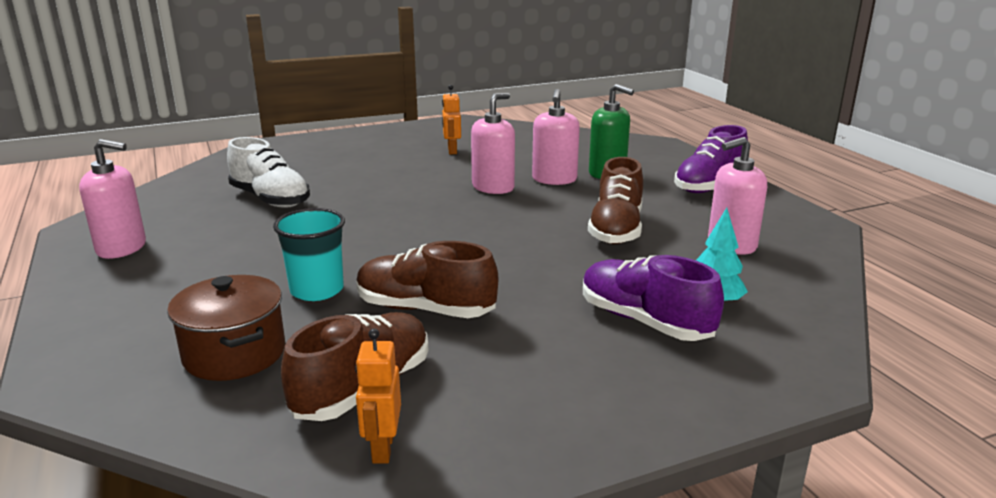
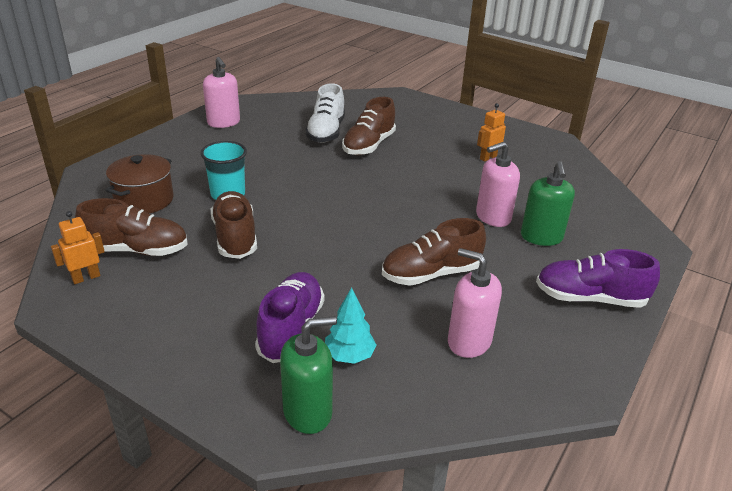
camera: 55 degrees right, 10 degrees up
(340, 188) = (369, 145): none -> brown shoe
(493, 187) = (442, 197): pink soap dispenser -> none
(787, 347) = (308, 412): none -> green soap dispenser

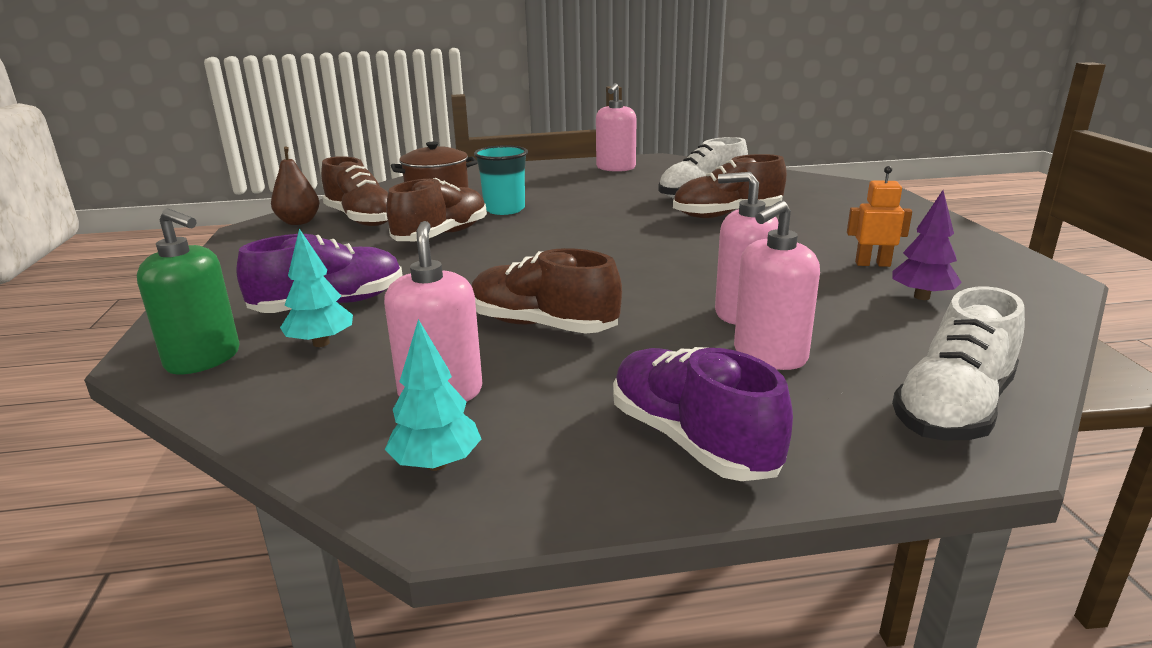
camera: 50 degrees right, 10 degrees down
(86, 277) = (299, 222): orange robot -> brown pear
(535, 172) = (922, 297): none -> purple tree
(539, 374) = (436, 464): none -> turquoise tree
(541, 237) = (769, 355): green soap dispenser -> pink soap dispenser
(627, 231) = (953, 409): none -> white shoe

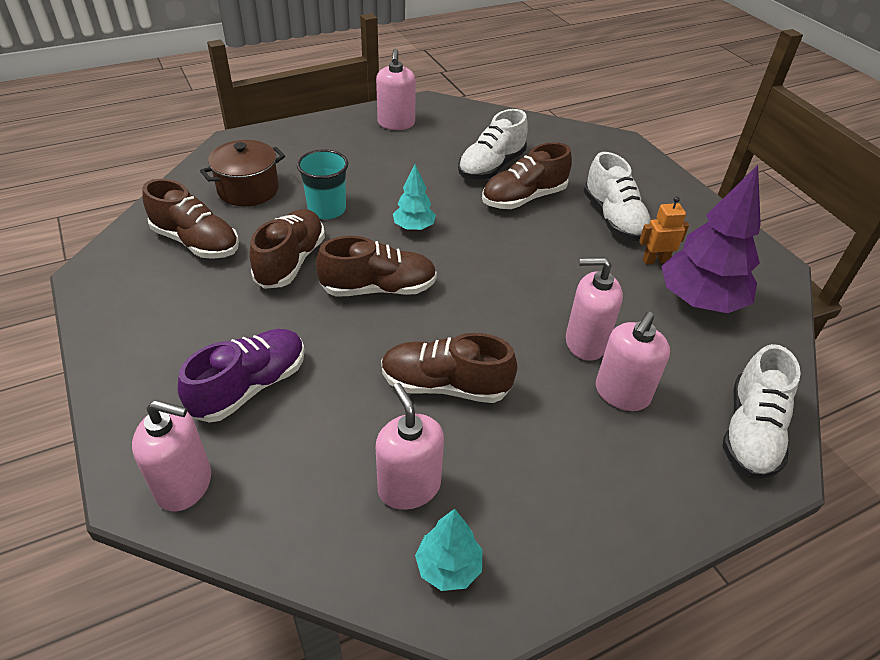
camera: 20 degrees left, 20 degrees up
(203, 359) = (184, 484): green soap dispenser -> pink soap dispenser
(299, 222) = (133, 255): brown pear -> none
(321, 343) = (275, 443): turquoise tree -> turquoise tree (414, 227)
(519, 257) = (378, 289): none -> brown shoe
(691, 440) = (605, 502): purple shoe -> none
(832, 233) = (613, 219): none -> white shoe
(922, 297) = (700, 301): purple tree -> purple tree, size x1.94

